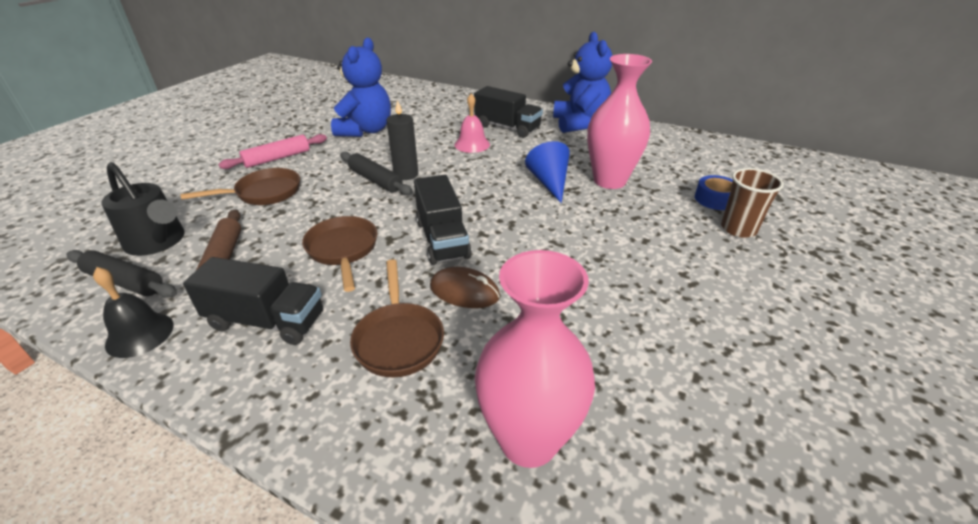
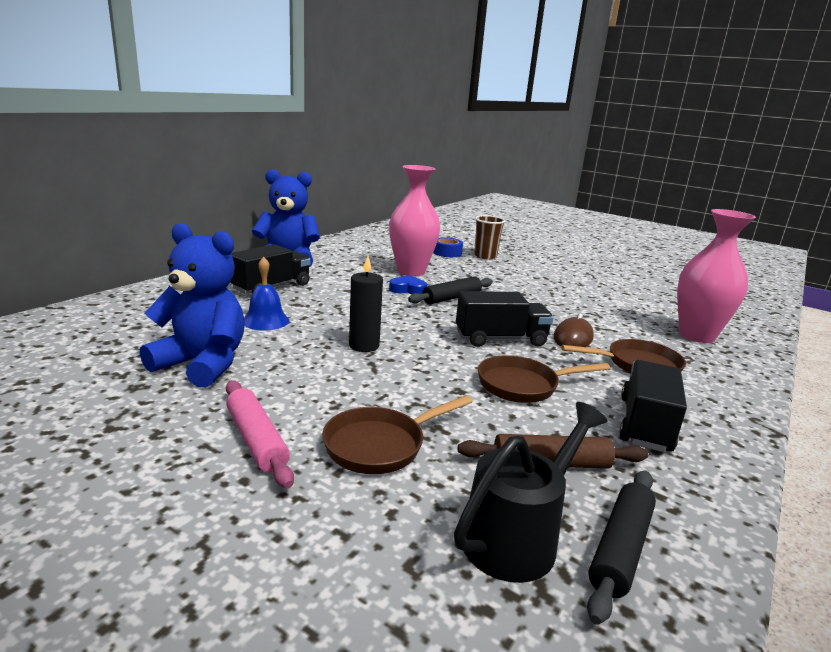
camera: 85 degrees left, 15 degrees down
(140, 334) = (704, 507): black bell -> none
(264, 193) = (380, 445): brown pan -> brown pan turned 105 degrees counterclockwise
(375, 180) = (371, 363): black rolling pin -> black rolling pin (452, 298)
(439, 136) = (265, 321): none -> blue bell
(472, 144) = (304, 307): pink bell -> none
(549, 183) = (407, 289): blue cone -> blue heart

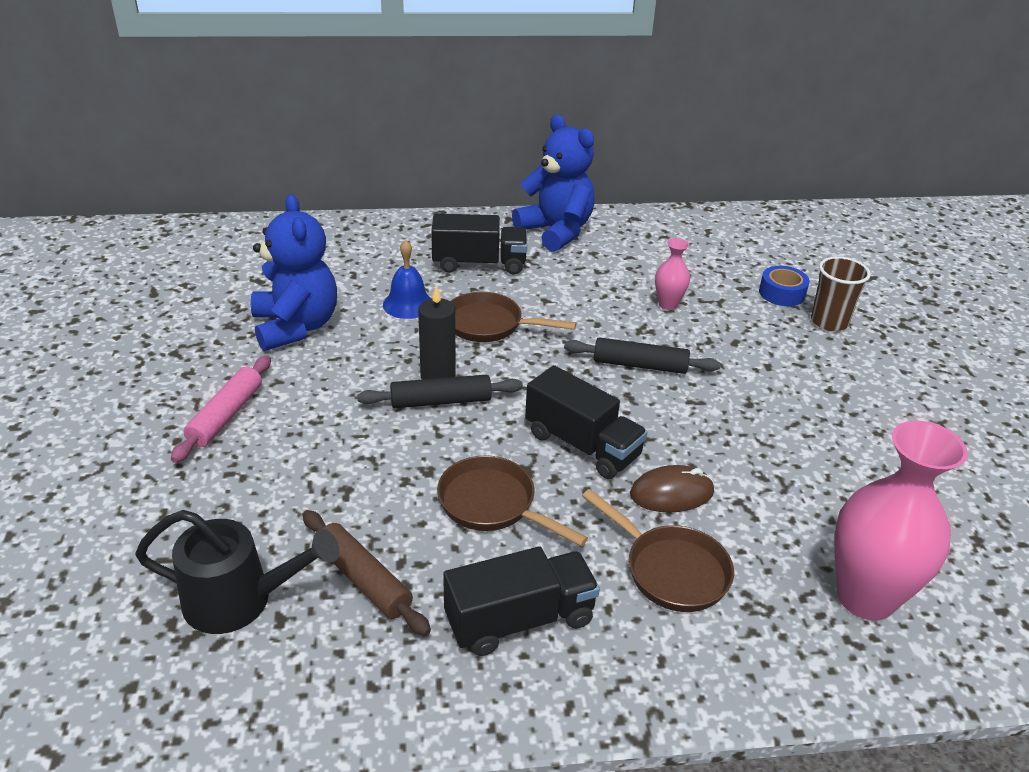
camera: 50 degrees right, 15 degrees up
(380, 445) = (285, 474): brown pan -> brown pan (489, 325)
(407, 289) = (611, 329): blue heart -> none
(411, 271) = (668, 304): pink vase -> pink vase, size x0.48
(620, 549) = (277, 666): black rolling pin -> black rolling pin (441, 401)

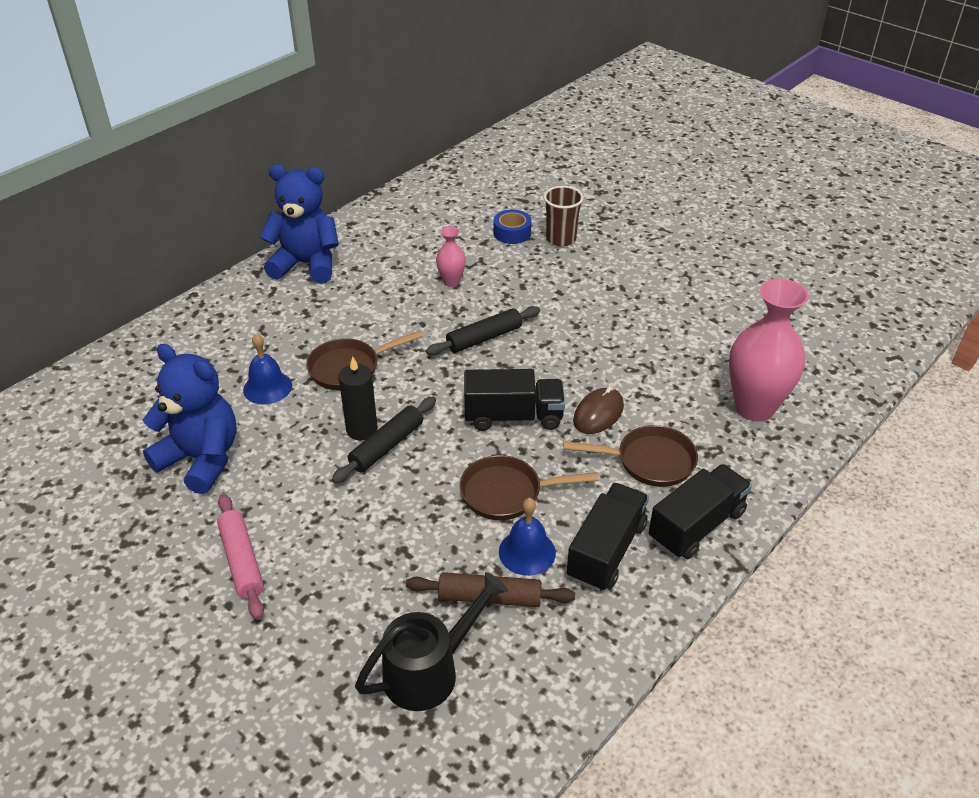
camera: 40 degrees left, 5 degrees up
(445, 566) = (527, 552): none -> blue bell
(479, 264) = (281, 323): black truck -> black truck (697, 526)

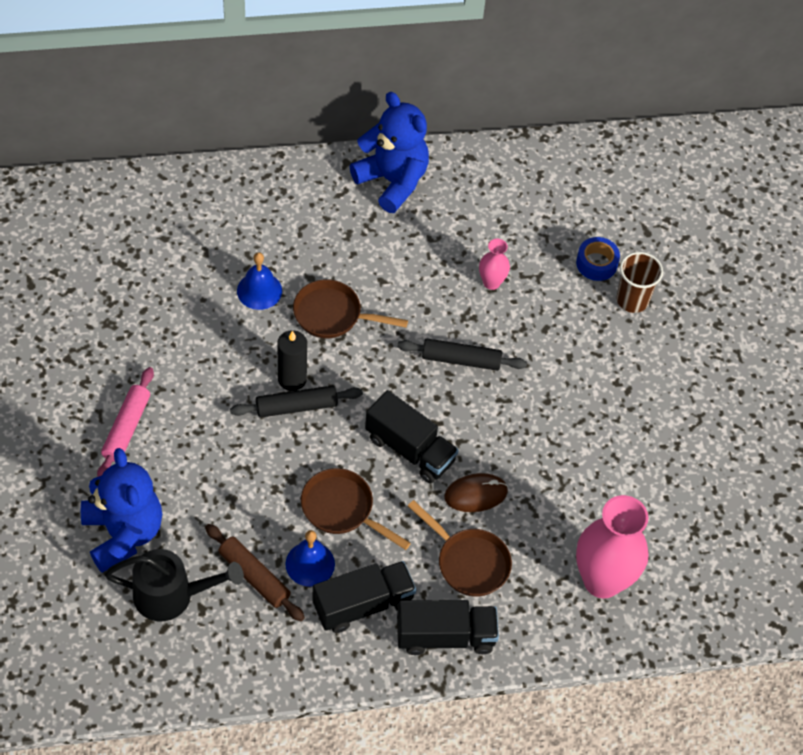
camera: 35 degrees right, 15 degrees up
(201, 459) = (165, 324): blue teddy bear -> blue teddy bear (123, 533)

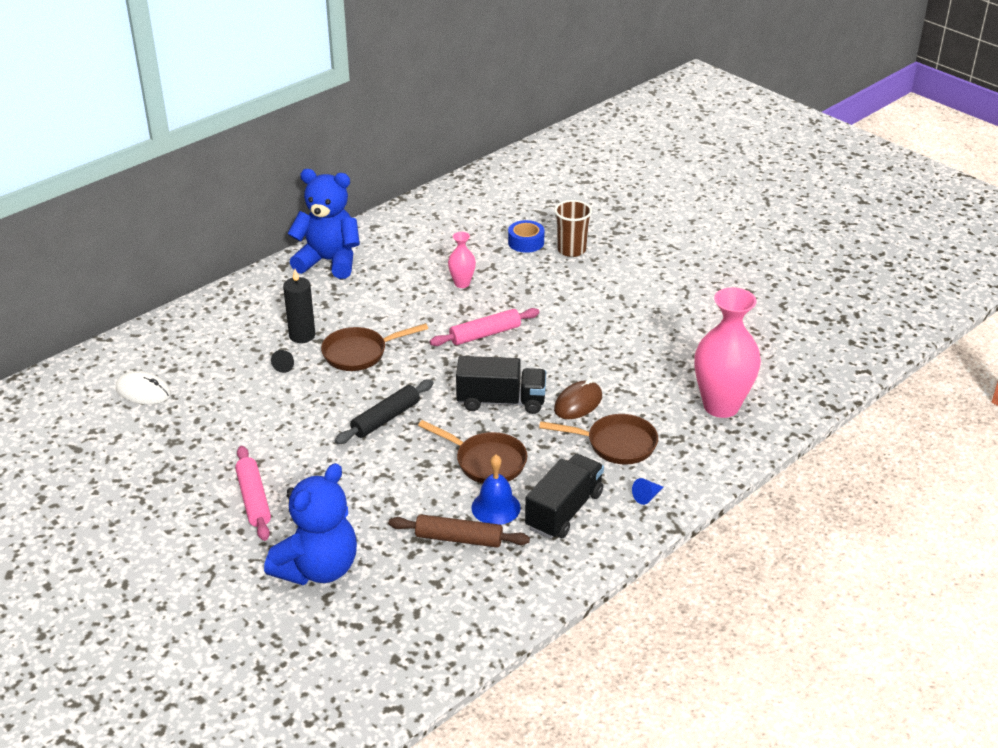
camera: 30 degrees left, 20 degrees down
(123, 250) = (143, 391): none -> white mouse
(123, 533) = (318, 568): blue teddy bear -> blue teddy bear turned 90 degrees clockwise
(172, 595) = (402, 587): black watering can -> none
(259, 290) = (285, 365): blue bell -> black cone
(292, 379) = (365, 404): black candle -> black candle (302, 335)
(342, 509) = (486, 461): brown pan -> brown pan turned 150 degrees counterclockwise
(445, 636) = (647, 496): black truck -> blue cone
(461, 360) = (485, 334): black rolling pin -> pink rolling pin

